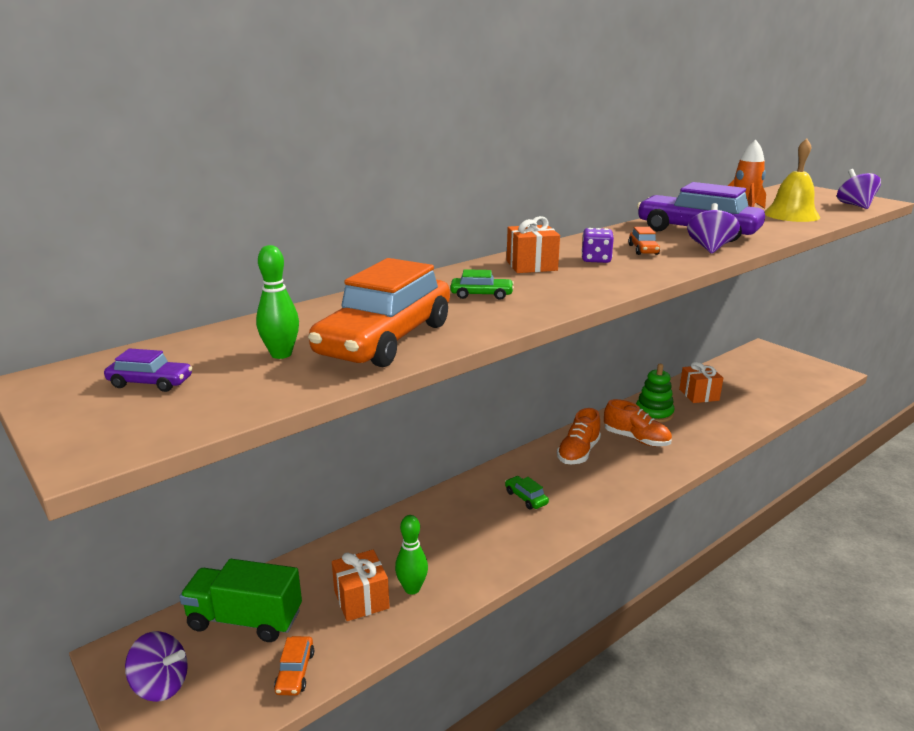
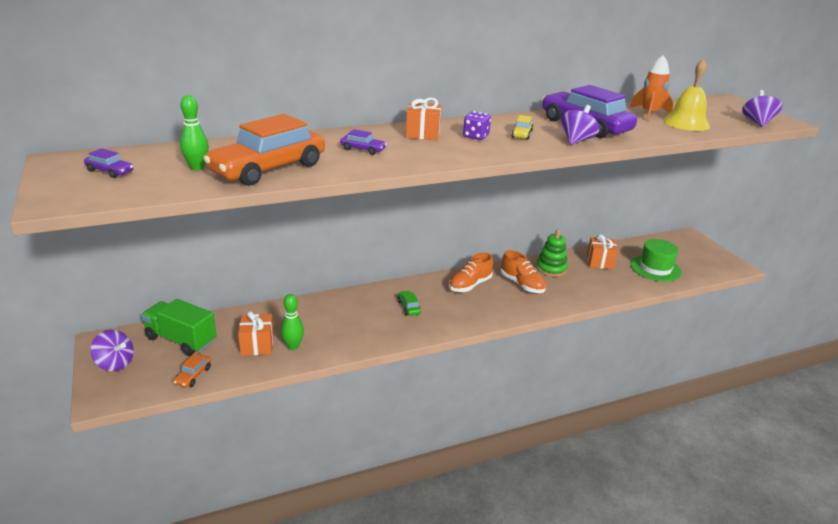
camera: 15 degrees right, 5 degrees up
(481, 295) = (363, 149): green car -> purple car
(643, 250) = (521, 134): orange car -> yellow car
(760, 391) = (655, 268): none -> green hat

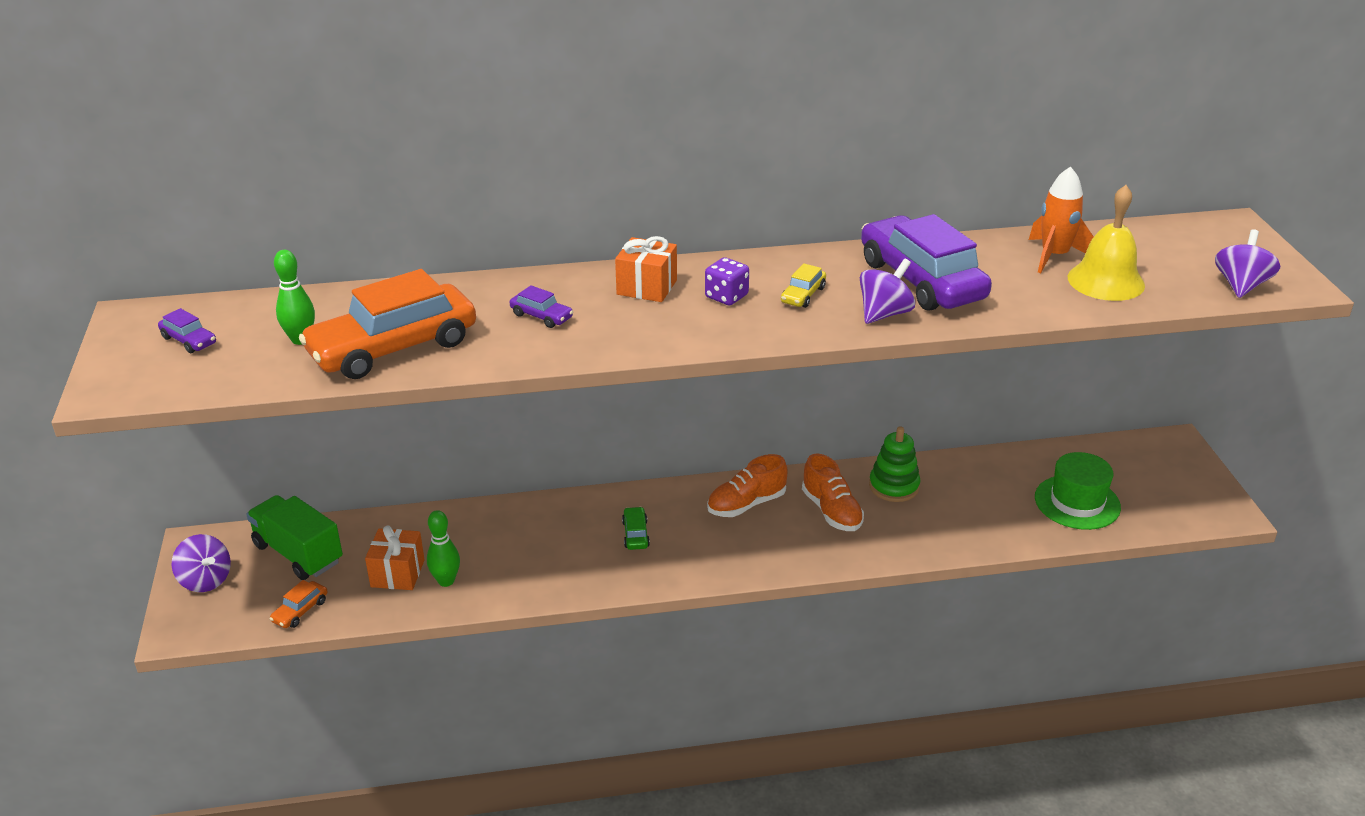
camera: 15 degrees right, 5 degrees up
(600, 262) = (984, 481): orange gift -> none

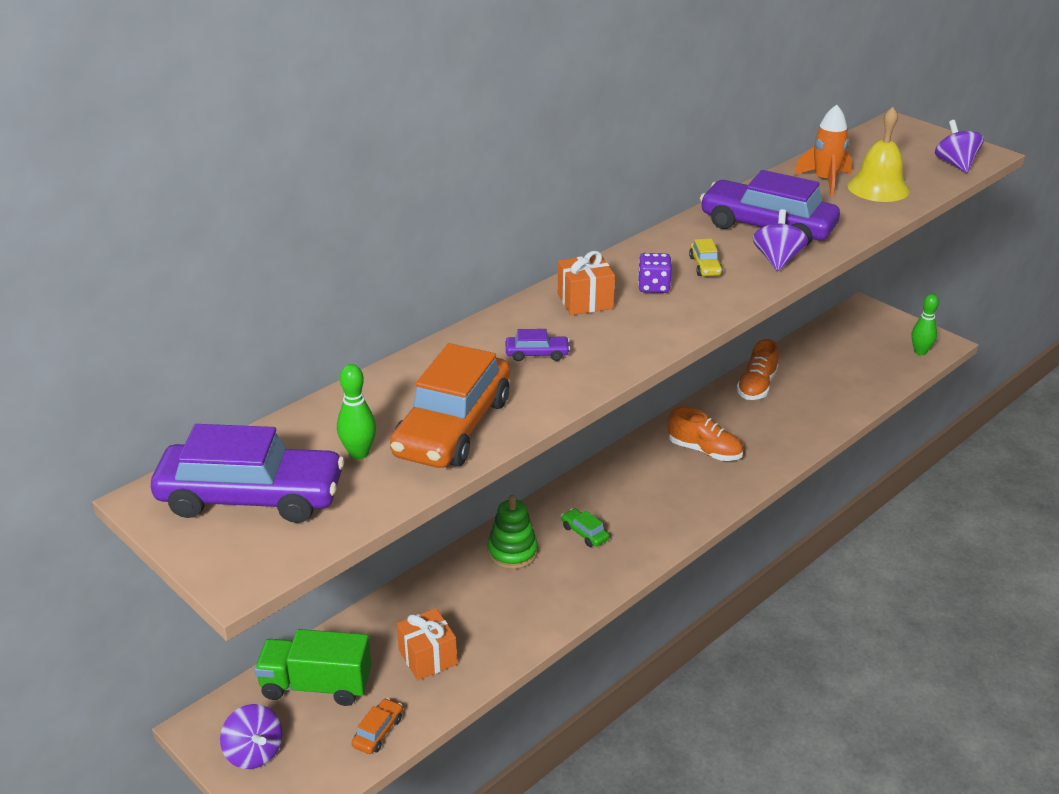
camera: 35 degrees left, 0 degrees up
(189, 340) = (251, 497): purple car -> purple car, size x2.45
(206, 580) = (254, 753): purple spinning top -> purple spinning top turned 45 degrees clockwise
(300, 611) = (378, 732): orange car -> orange car turned 150 degrees counterclockwise
(446, 581) = (476, 643): green bowling pin -> green bowling pin (920, 352)
(746, 504) = (640, 472): orange shoe -> orange shoe (756, 386)
(894, 486) = (726, 414): green stacking toy -> green stacking toy (512, 552)
(1077, 502) = (850, 374): green hat -> none

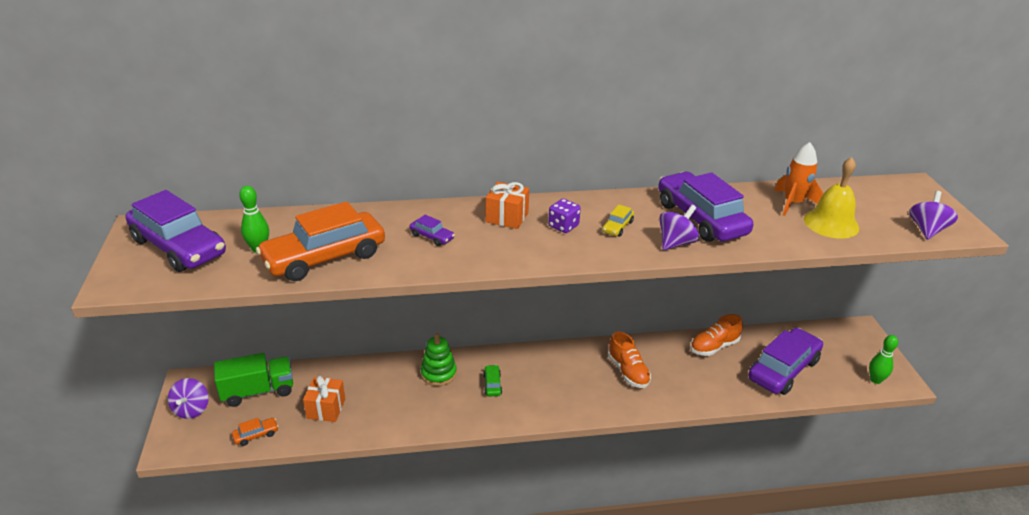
camera: 35 degrees right, 0 degrees up
(316, 685) = (258, 391): green truck -> green truck turned 120 degrees clockwise
(838, 379) = (783, 369): none -> purple car

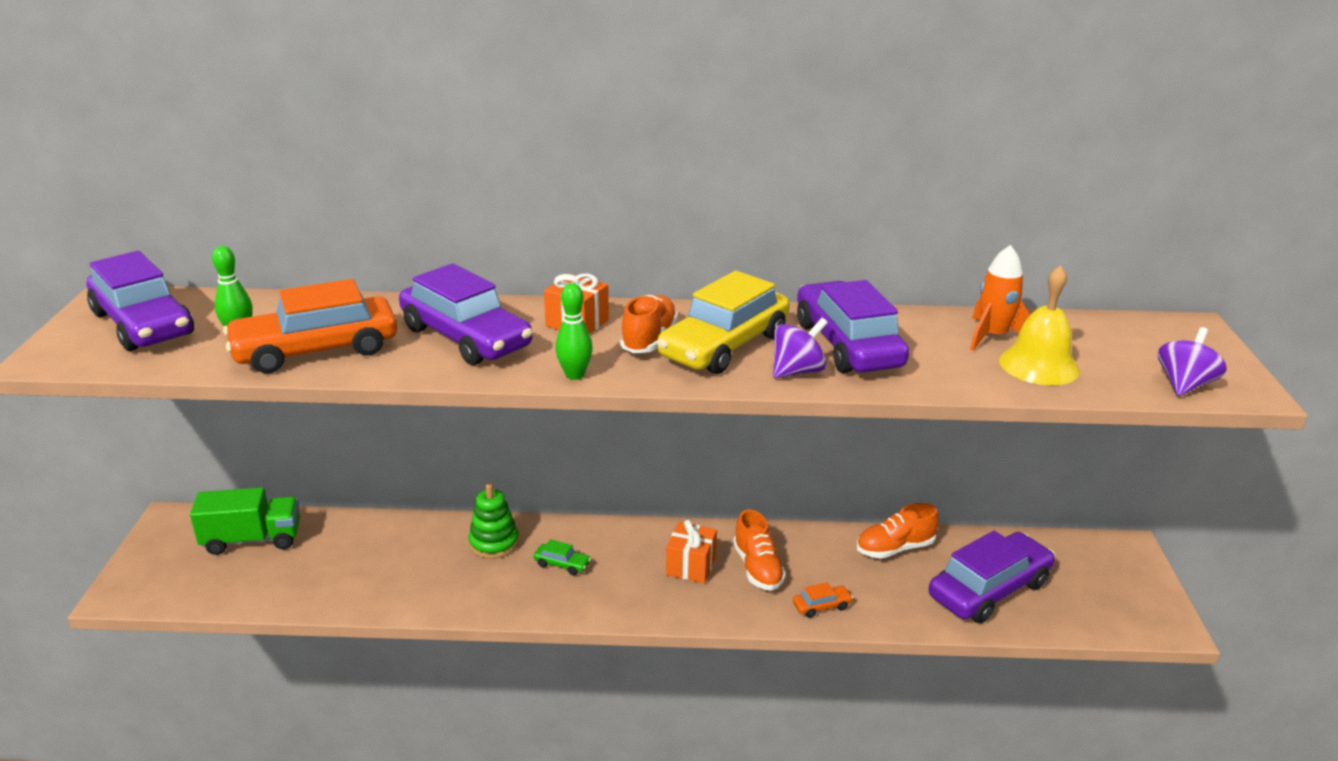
camera: 10 degrees right, 5 degrees down
(192, 409) = (162, 552): purple spinning top -> none
(256, 435) = (230, 592): orange car -> orange car (821, 606)
(326, 408) = (331, 570): orange gift -> orange gift (691, 566)
(432, 237) = (466, 338): purple car -> purple car, size x2.45
(492, 384) = (562, 564): green car -> green car turned 105 degrees clockwise
(563, 226) = (649, 339): purple dice -> orange shoe
(617, 227) = (724, 345): yellow car -> yellow car, size x2.45
(875, 380) = (1128, 619): green bowling pin -> green bowling pin (574, 375)

